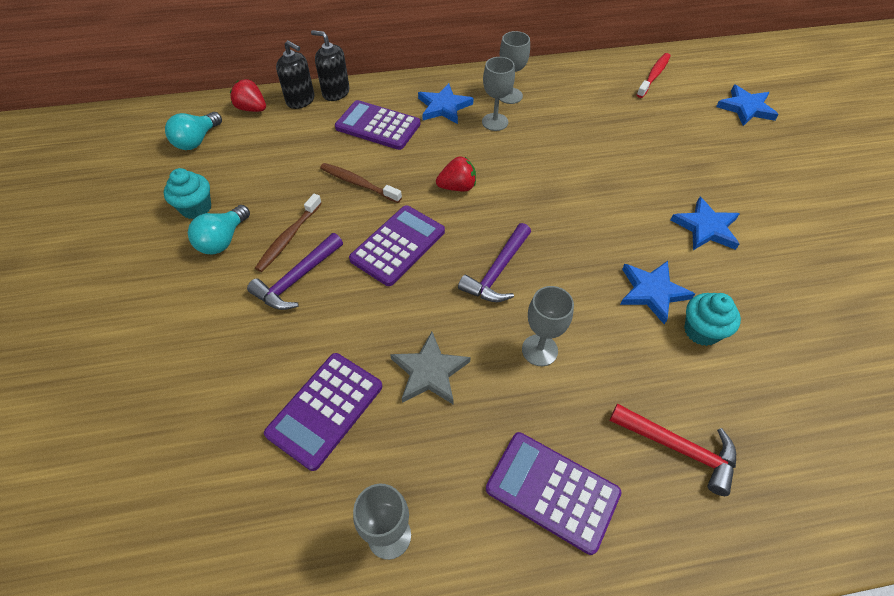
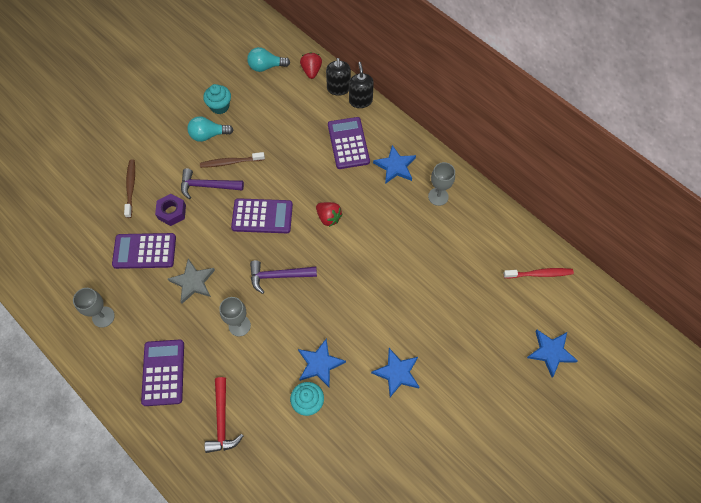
camera: 55 degrees right, 10 degrees up
(295, 341) = (172, 212): none -> purple nut
(358, 183) = (293, 166): brown toothbrush -> brown toothbrush (130, 187)
(495, 122) = (404, 203): grey goblet -> none

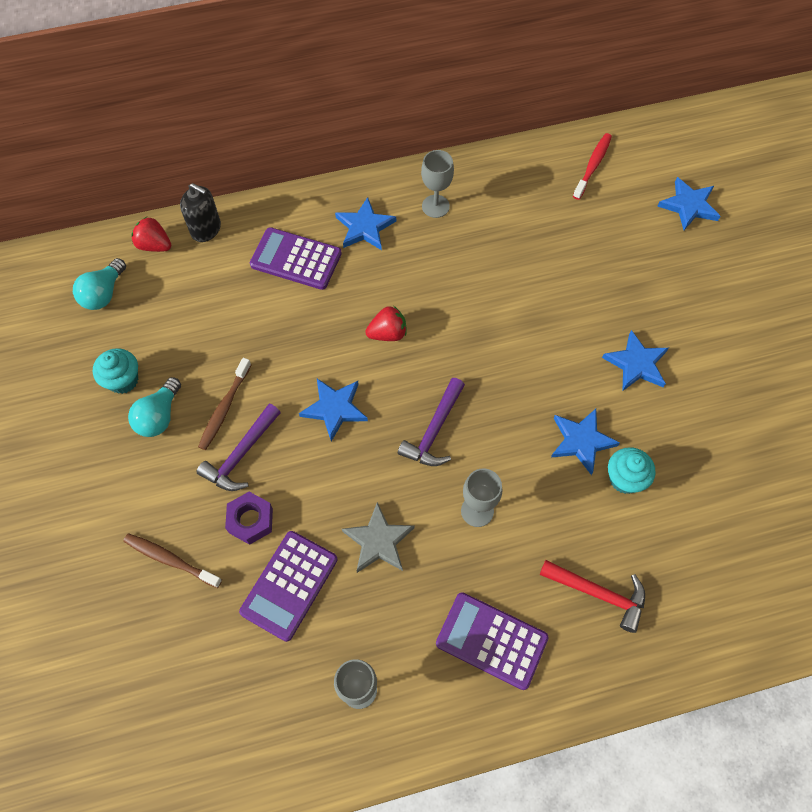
camera: 60 degrees left, 0 degrees up
(262, 216) = (335, 409): purple calculator -> blue star
(360, 101) = (243, 215): black soap dispenser -> none

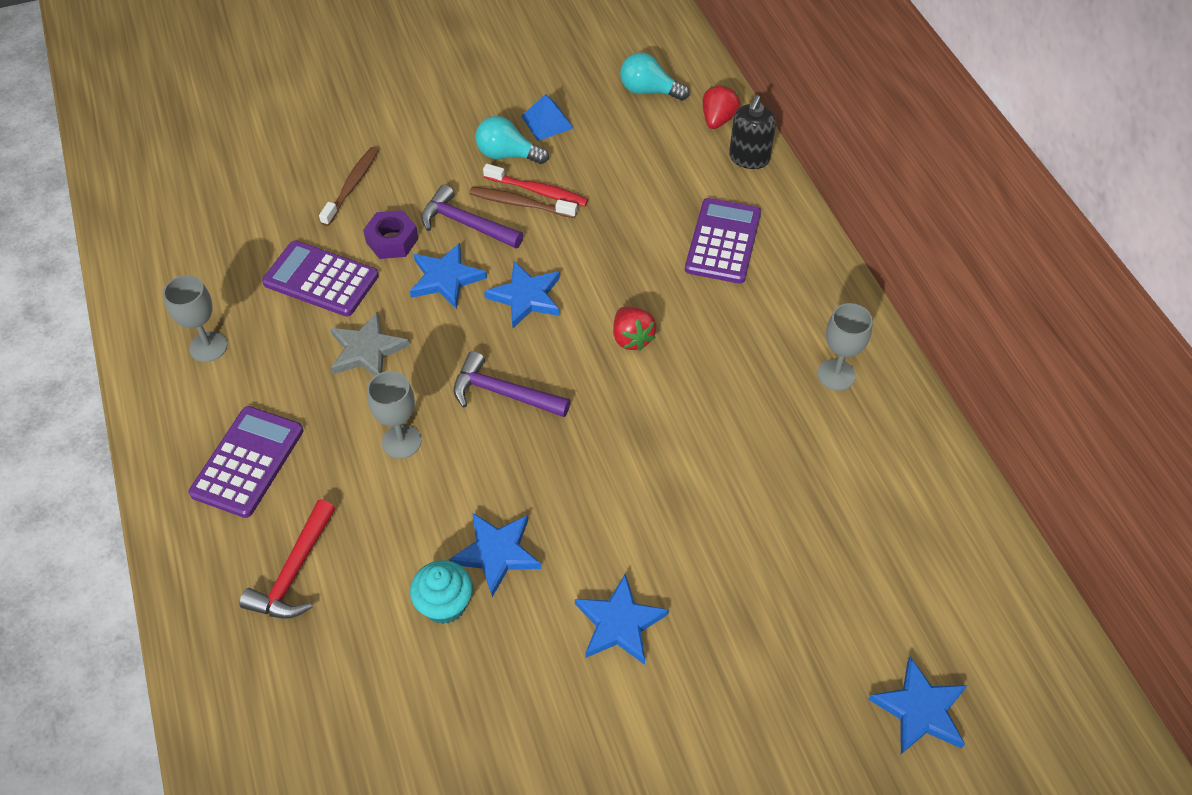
camera: 85 degrees right, 10 degrees down
(123, 380) = (547, 122): turquoise cupcake -> blue pyramid
(364, 227) = (784, 302): blue star -> blue star (446, 278)
(592, 166) = (962, 568): red toothbrush -> red toothbrush (538, 191)

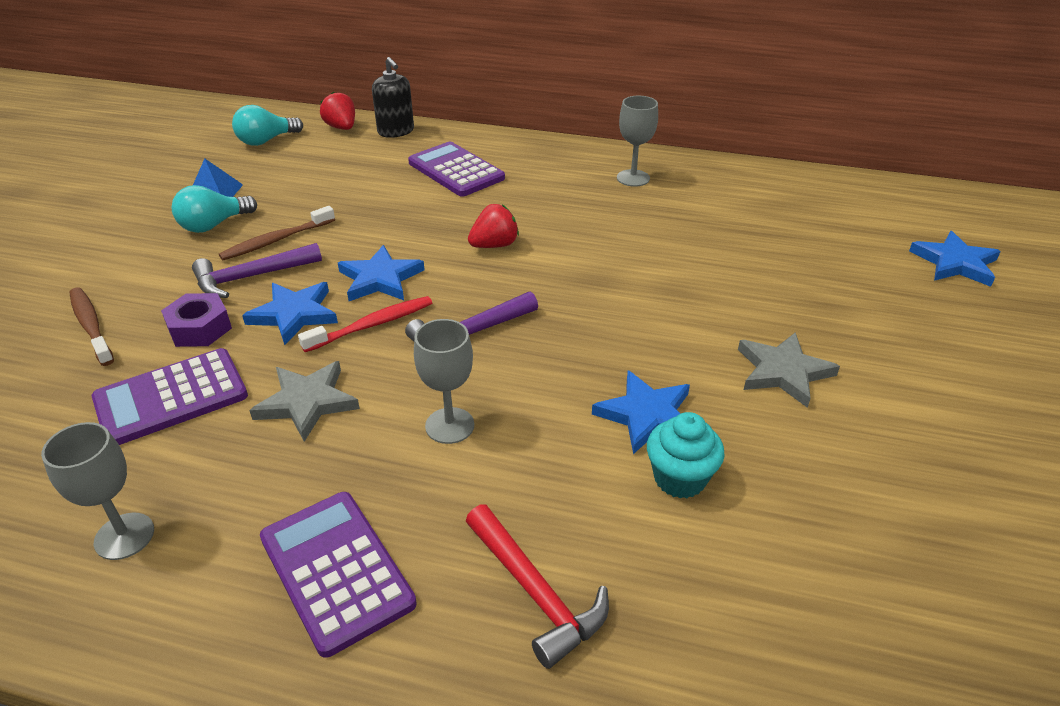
camera: 55 degrees left, 15 degrees down
(538, 191) = (278, 226): red toothbrush -> red toothbrush (372, 325)
(619, 623) = (783, 372): blue star -> grey star
(632, 338) = (494, 245): red strawberry -> red strawberry turned 45 degrees counterclockwise

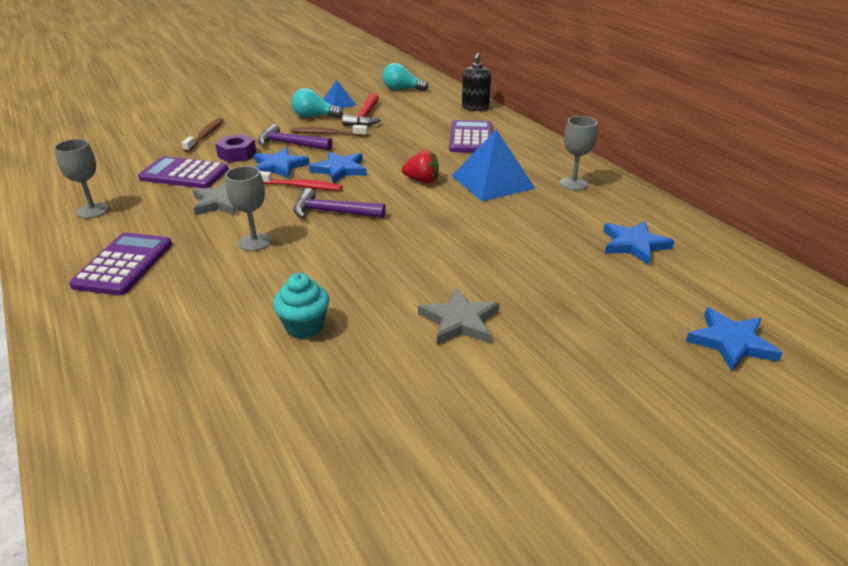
camera: 45 degrees right, 5 degrees down
(341, 128) = (449, 96): red strawberry -> none
(536, 593) = (165, 322): red hammer -> red hammer (365, 117)
(563, 211) = (492, 182): none -> blue pyramid
(647, 415) = (344, 292): blue star -> blue star (634, 245)

